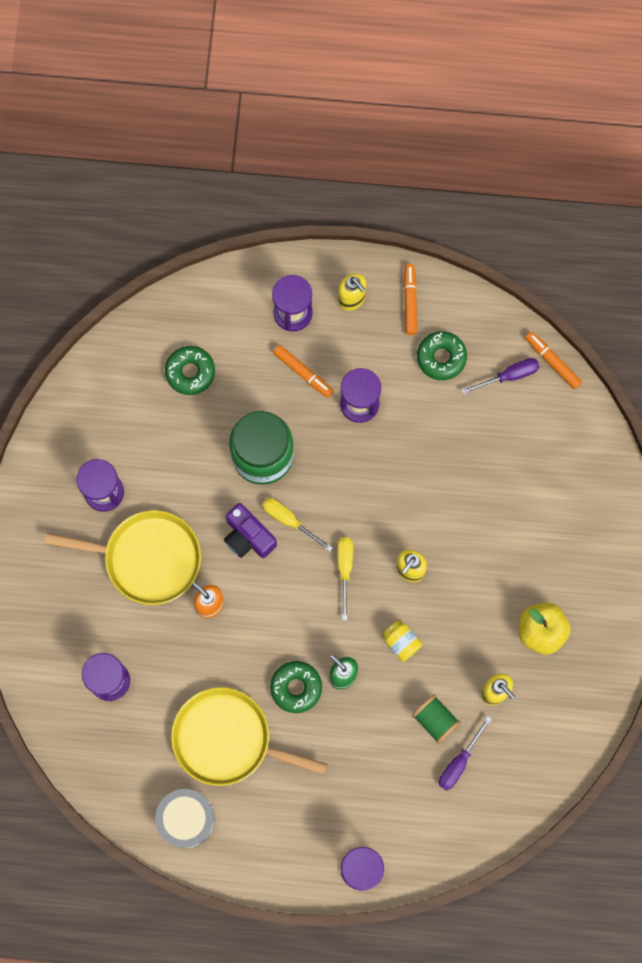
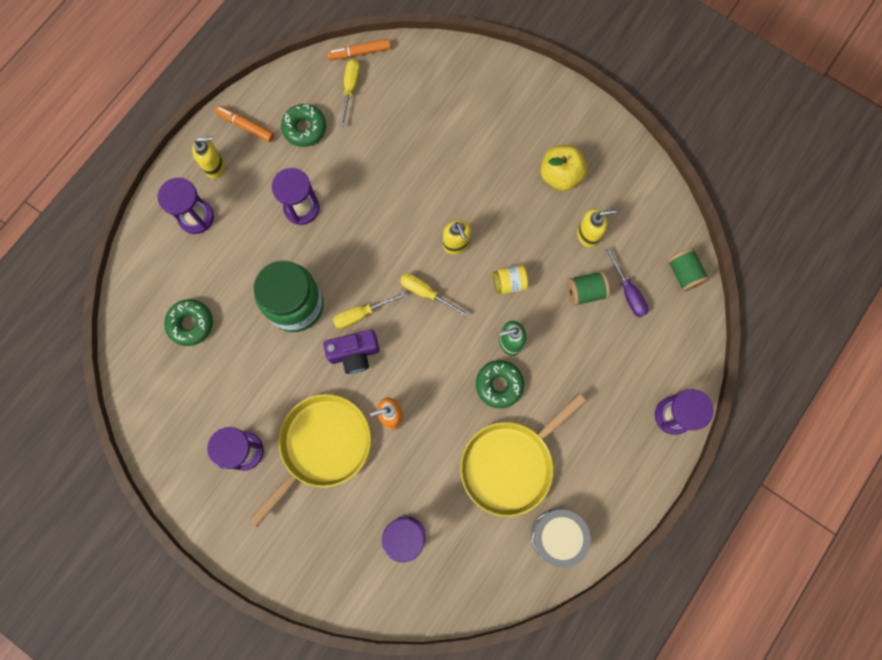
camera: 60 degrees left, 0 degrees up
(303, 373) = (249, 237): orange marker -> none
(509, 376) = (350, 89): purple screwdriver -> yellow screwdriver
(511, 807) = (683, 273): none -> green spool

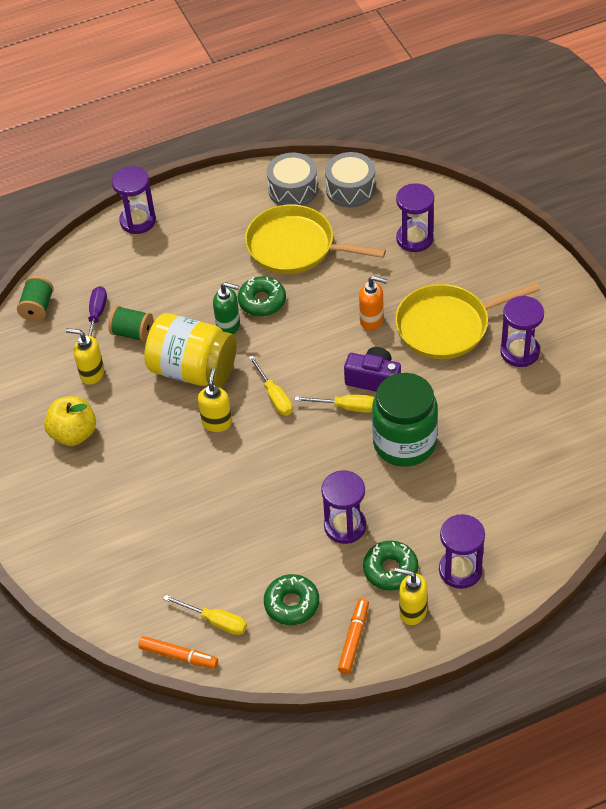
camera: 145 degrees left, 25 degrees down
(191, 324) = (517, 474): green donut -> green donut (390, 570)
(246, 126) = (354, 639): orange marker -> orange marker turned 135 degrees counterclockwise
(350, 89) = (215, 621): yellow screwdriver -> yellow screwdriver turned 105 degrees counterclockwise
(503, 568) = (350, 189): none -> grey drum
(509, 283) = (193, 370): yellow jar -> yellow jar, size x2.27
(510, 464) = (295, 246): yellow pan -> yellow pan turned 150 degrees counterclockwise

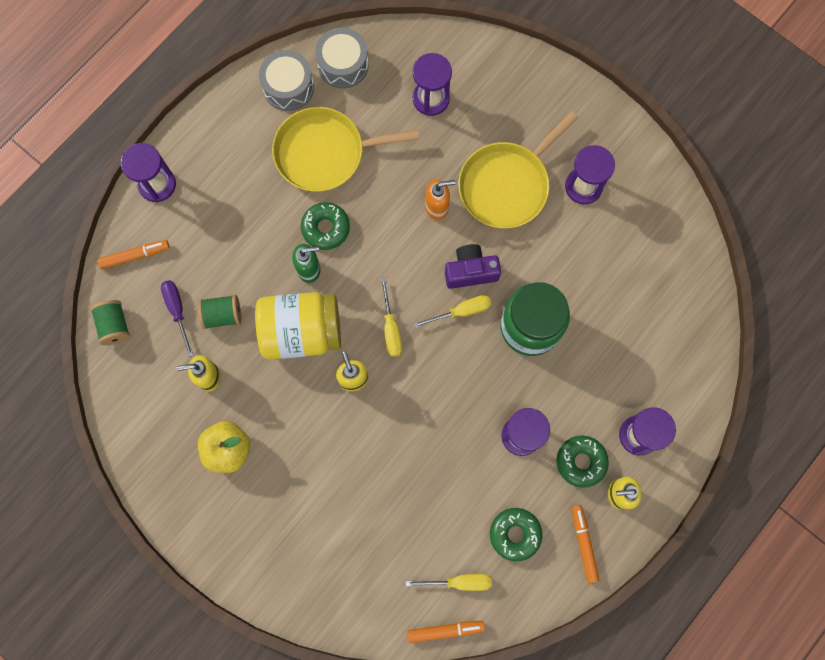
camera: 30 degrees left, 25 degrees up
(87, 264) = (135, 256): none -> orange marker
(274, 396) = (391, 328): yellow screwdriver -> yellow screwdriver turned 45 degrees clockwise

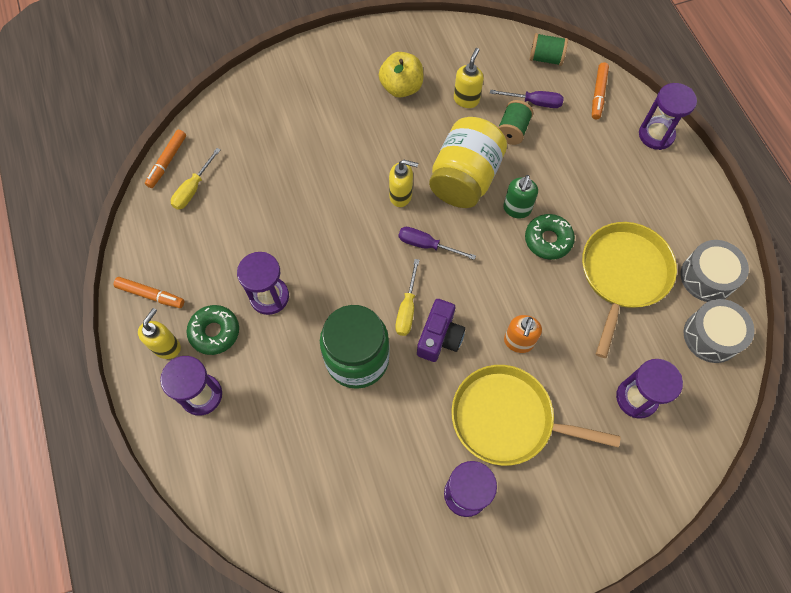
camera: 120 degrees right, 10 degrees down
(391, 328) = (427, 245): yellow screwdriver -> purple screwdriver
(507, 185) = (507, 418): yellow pan -> yellow pan turned 60 degrees counterclockwise
(515, 534) = (197, 247): green donut -> none

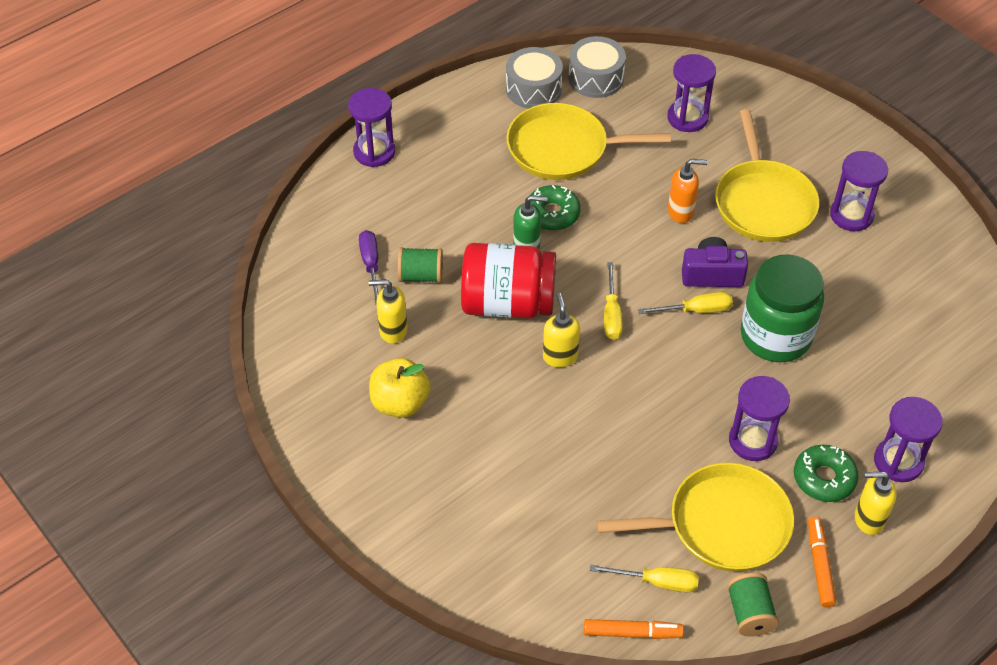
camera: 110 degrees left, 15 degrees down
(213, 246) = (722, 524): none -> yellow pan
(427, 245) = (611, 314): purple screwdriver -> yellow screwdriver
(464, 178) = (507, 303): yellow jar -> red jar
(545, 58) = (298, 269): green spool -> green spool (750, 613)
(598, 94) = (335, 210): orange marker -> none

